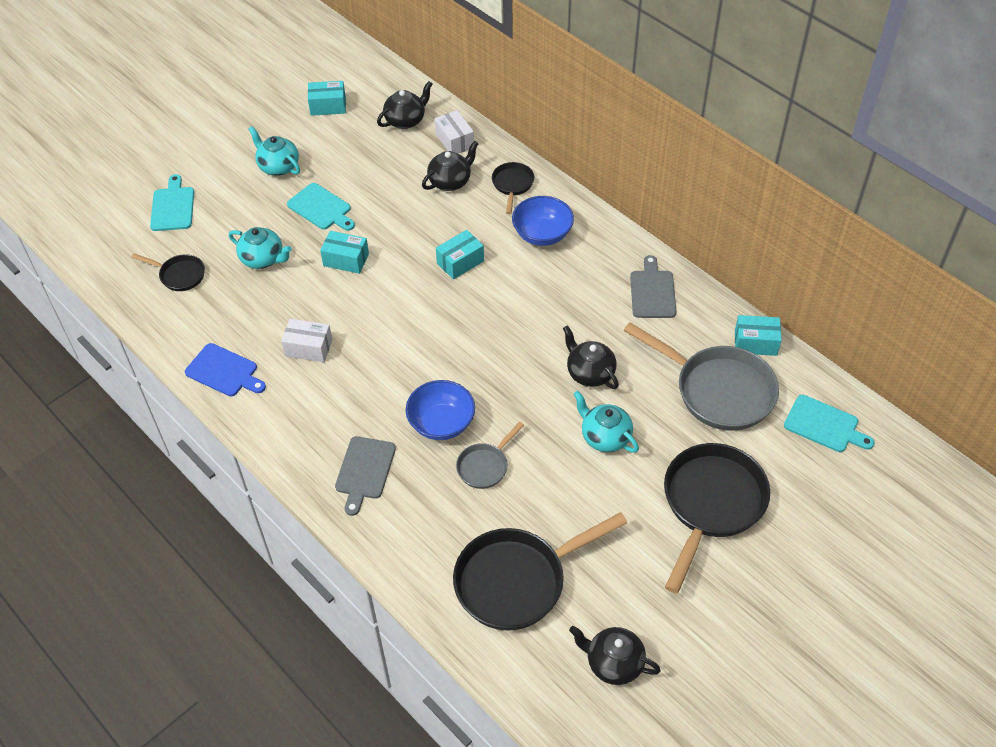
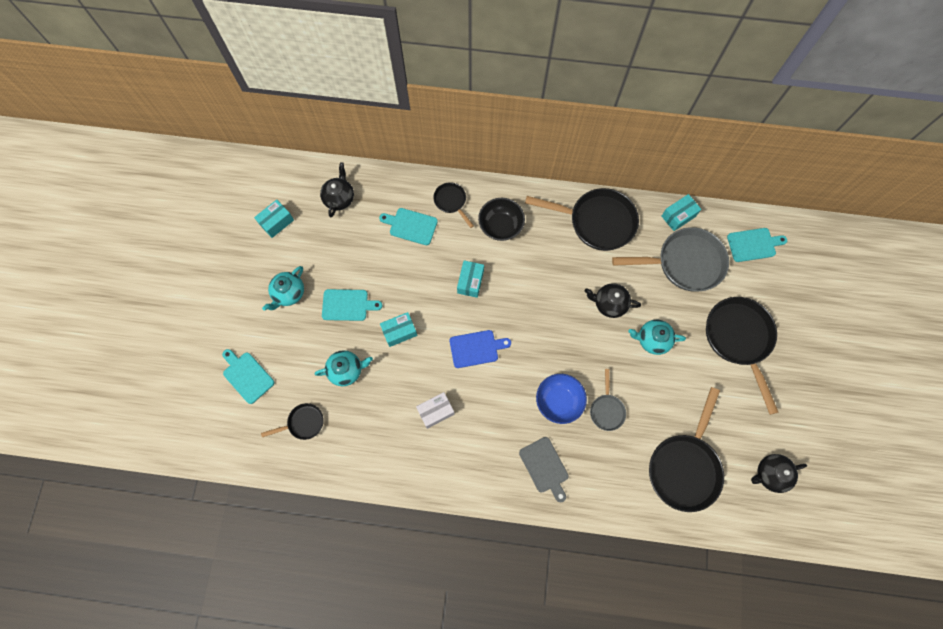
camera: 40 degrees left, 20 degrees up
(224, 371) = (400, 468): blue cutting board -> blue cutting board (476, 348)
(278, 166) = (288, 293): turquoise teapot -> turquoise teapot turned 60 degrees counterclockwise
(450, 181) = (411, 226): black teapot -> turquoise cutting board
(455, 141) = (386, 193): white box -> none
(542, 234) = (500, 226): blue bowl -> black bowl
(652, 292) = (596, 222): grey cutting board -> black pan

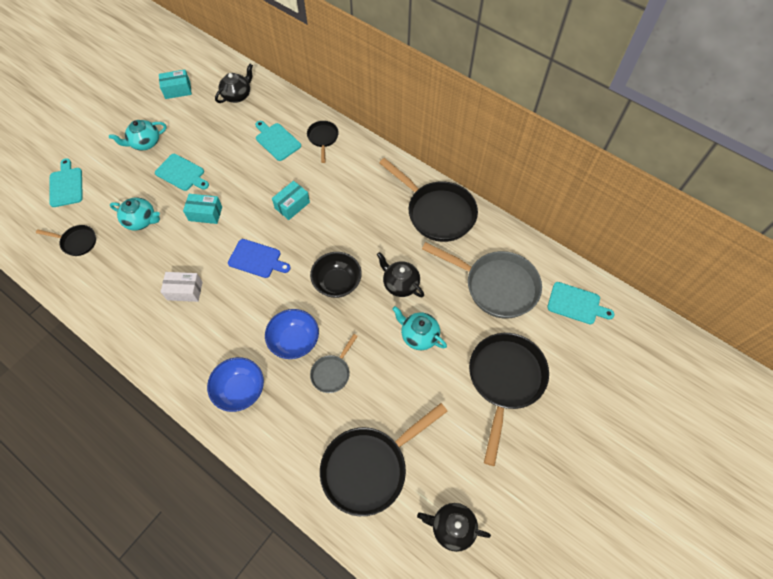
camera: 30 degrees right, 10 degrees down
(500, 226) = (350, 175): black bowl -> black bowl (337, 282)
(544, 467) = (240, 390): grey cutting board -> blue bowl
(678, 216) = (517, 244): turquoise box -> none

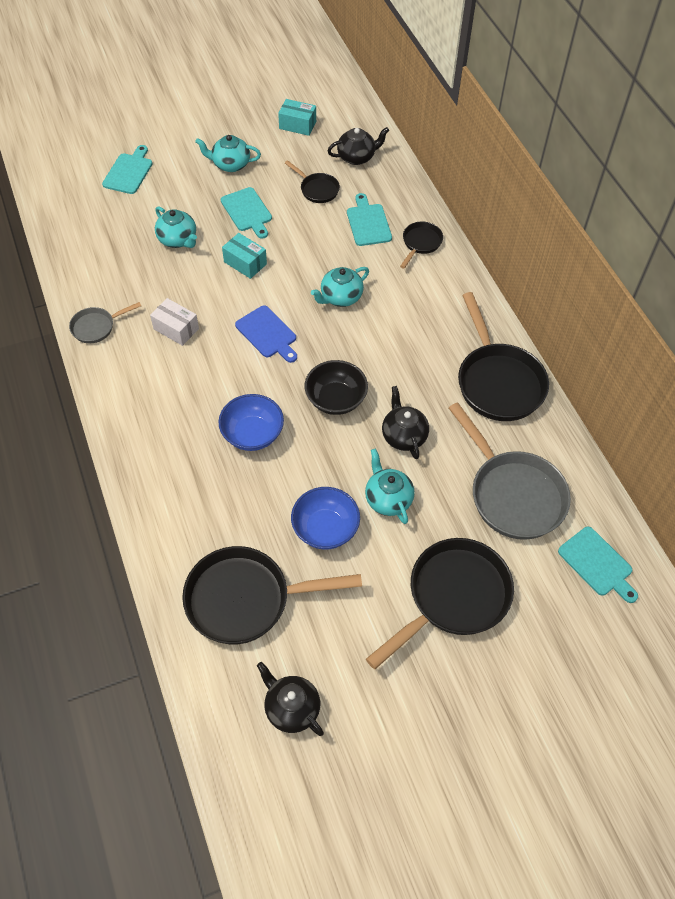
camera: 30 degrees right, 5 degrees down
(77, 242) = (105, 231): black pan -> black pan (317, 189)
(240, 390) = (168, 452): blue bowl -> blue bowl (325, 529)
(292, 205) = (340, 297): turquoise box -> turquoise teapot
(332, 372) = (270, 486): grey pan -> grey pan (96, 327)

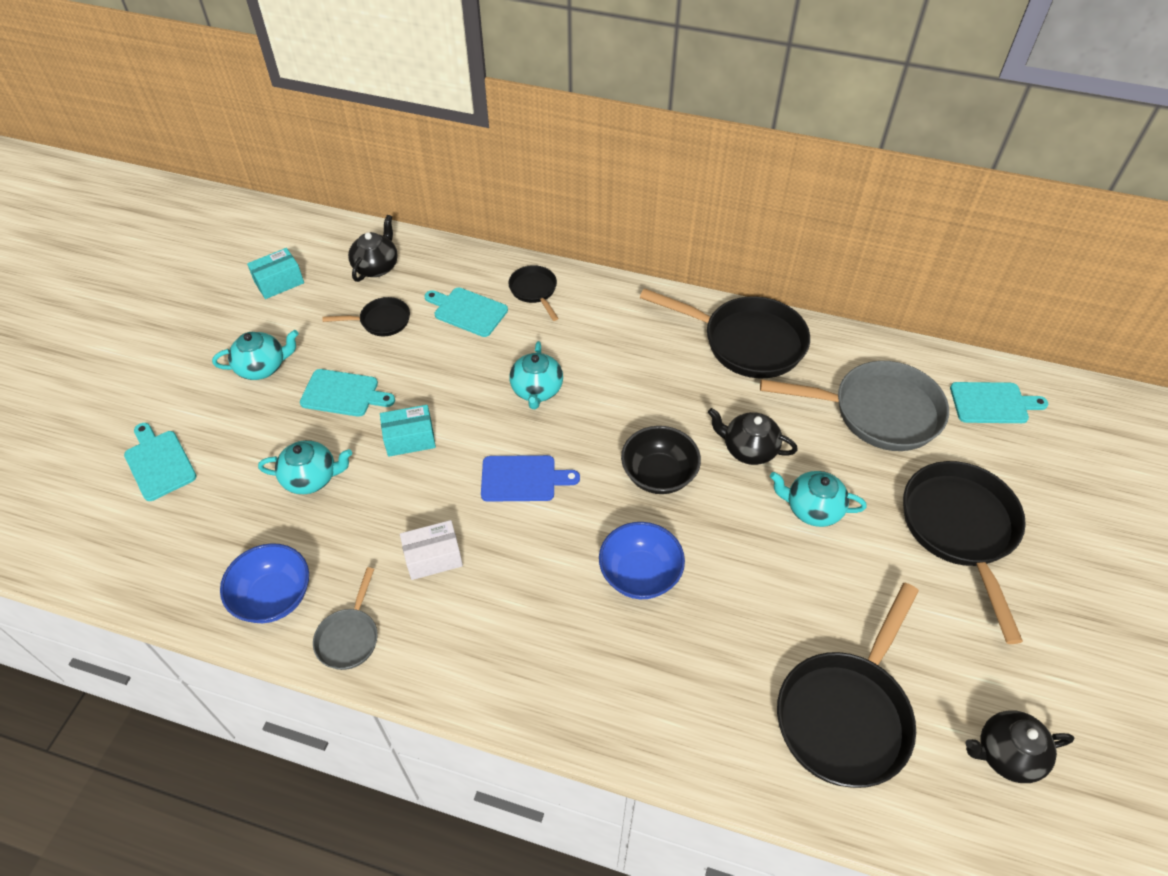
camera: 50 degrees left, 5 degrees down
(230, 164) = (262, 367): turquoise teapot -> turquoise teapot turned 150 degrees counterclockwise
(325, 529) = (809, 584): blue bowl -> blue bowl (274, 597)

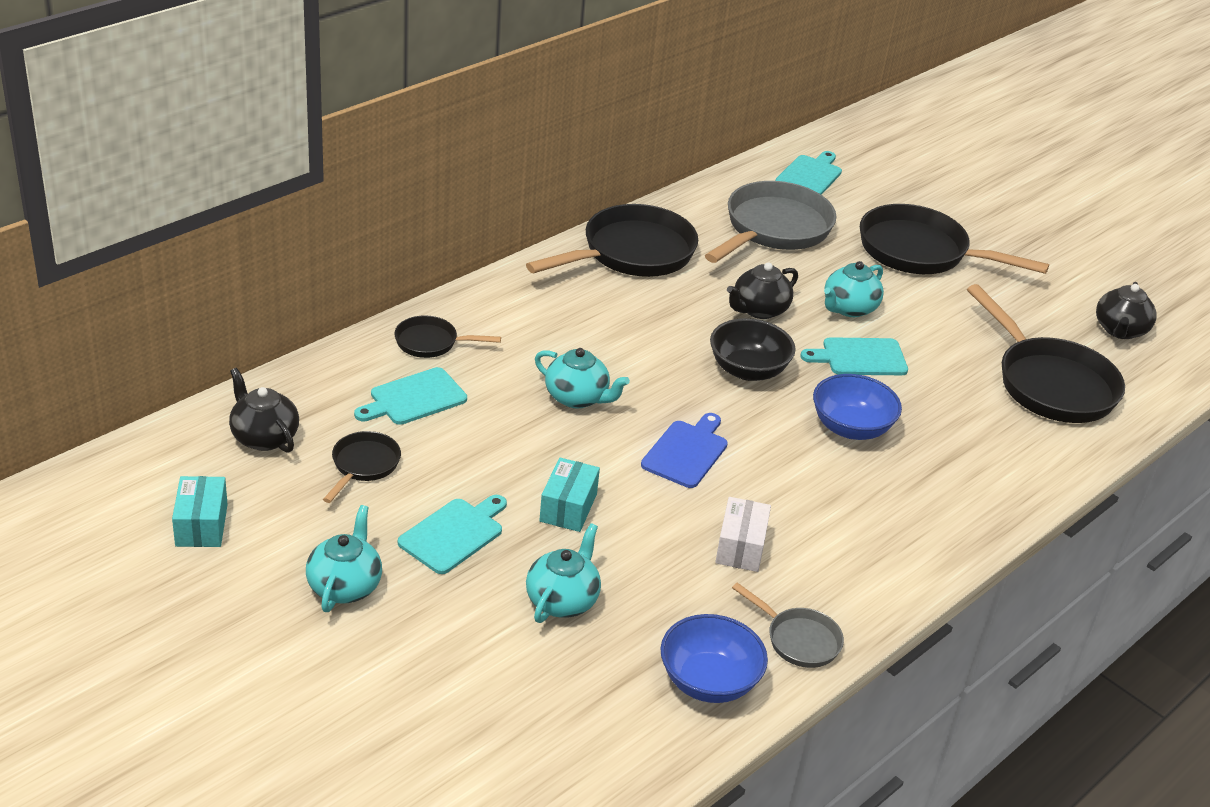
camera: 65 degrees left, 15 degrees down
(159, 463) = (427, 725): turquoise cutting board -> turquoise cutting board (860, 357)

